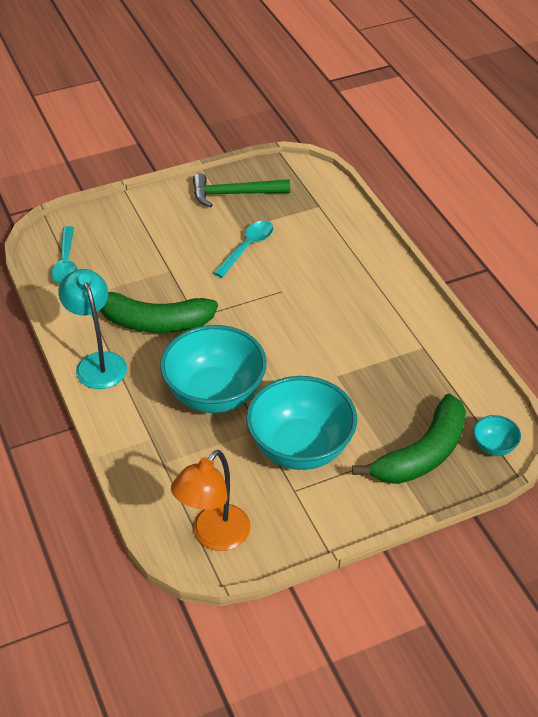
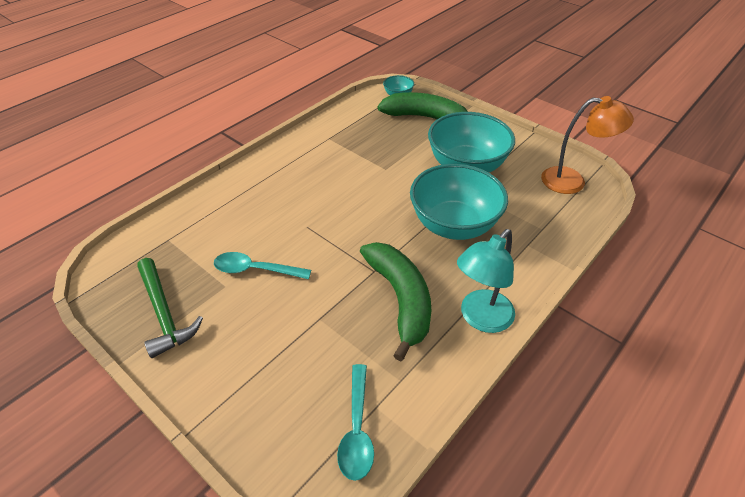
camera: 115 degrees left, 0 degrees up
(66, 263) = (357, 429): turquoise spoon -> turquoise spoon turned 120 degrees clockwise

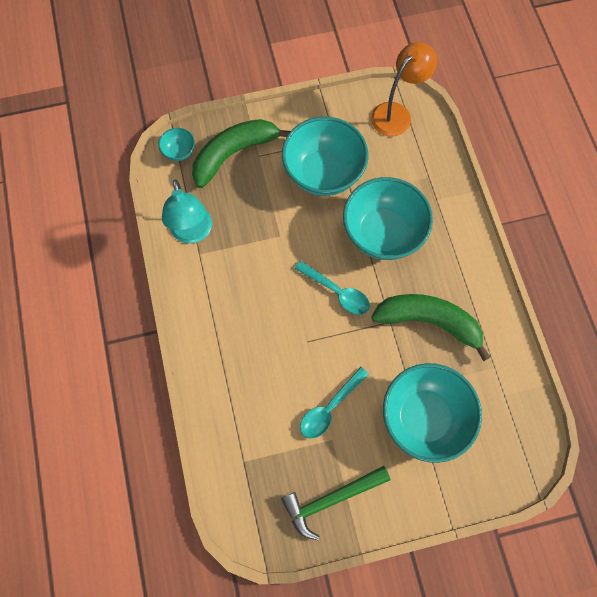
camera: 55 degrees left, 25 degrees up
(164, 313) = (331, 499): green hammer -> green hammer turned 150 degrees clockwise
(296, 345) = (424, 417): none -> turquoise bowl
(357, 429) = (513, 416): turquoise spoon -> turquoise spoon (337, 292)
(480, 318) = (479, 282): turquoise lamp -> turquoise lamp (192, 233)

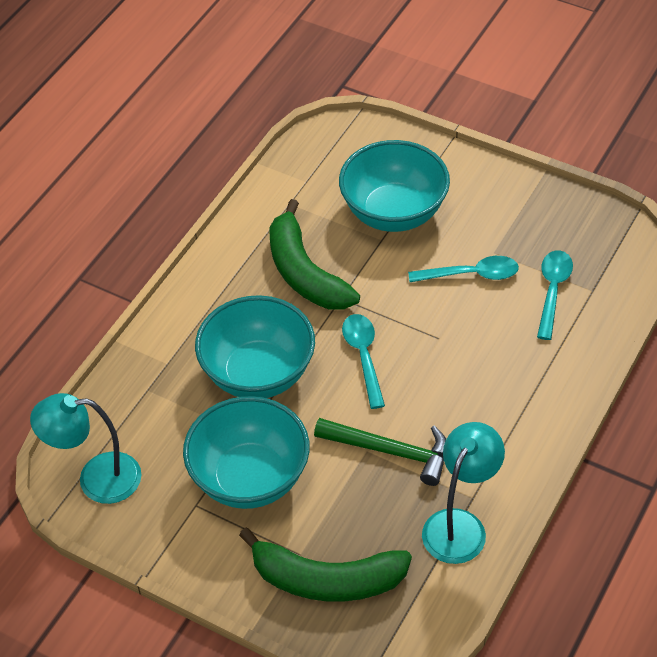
camera: 135 degrees left, 20 degrees down
(179, 151) = (390, 635): turquoise bowl -> none
(268, 438) = (552, 291): none -> turquoise spoon
(331, 499) = (537, 216): green hammer -> green hammer (390, 451)
(397, 113) = (96, 479): orange lamp -> turquoise lamp

